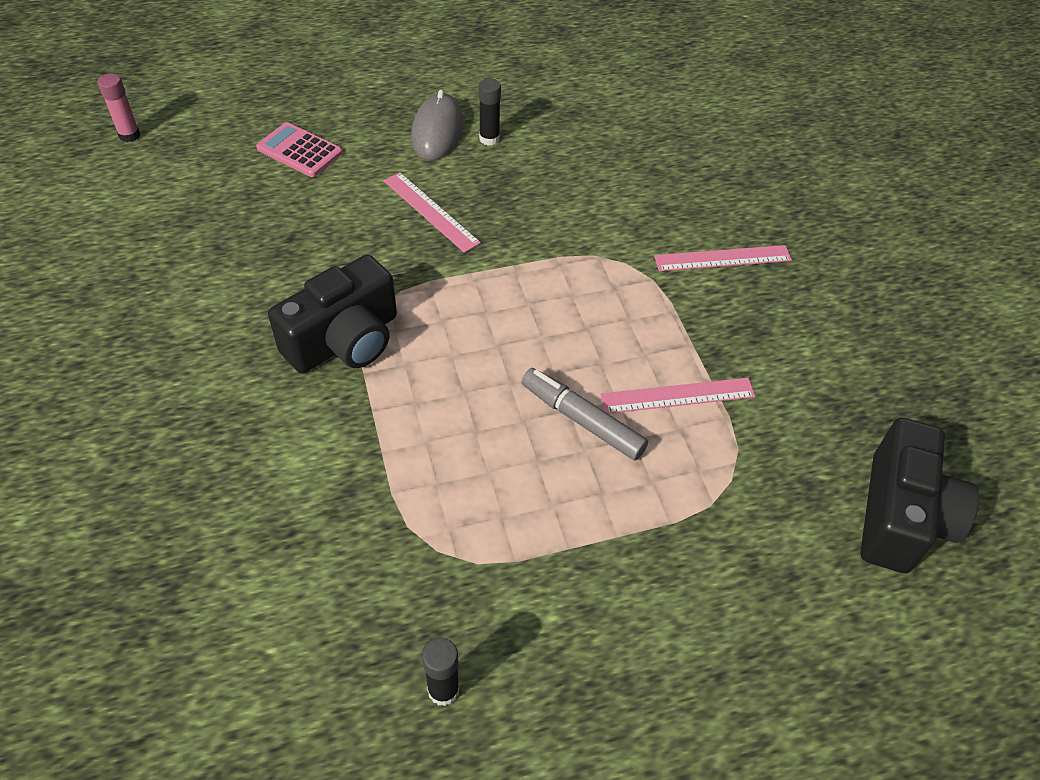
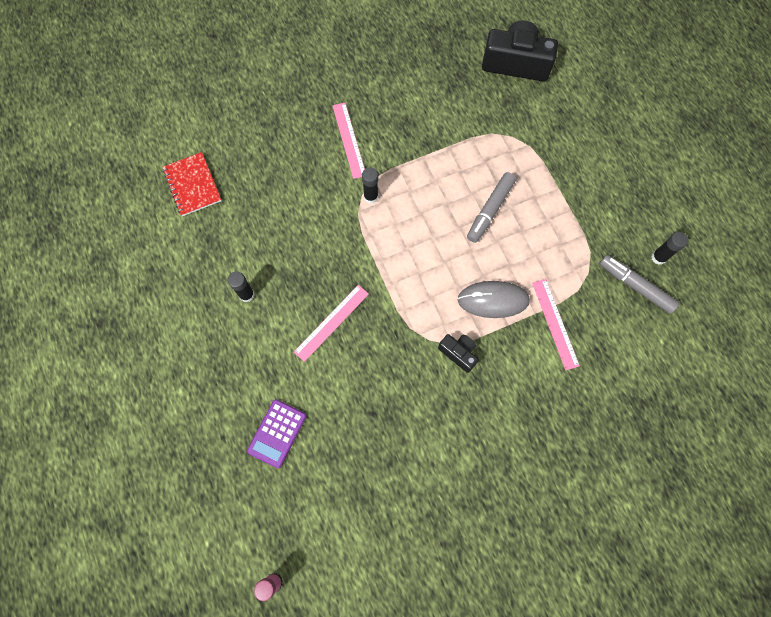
camera: 95 degrees left, 20 degrees up
(299, 151) = (277, 433): pink calculator -> purple calculator
(345, 341) = (458, 353): black camera -> black camera, size x0.52
(393, 628) = (635, 286): none -> grey marker
(437, 131) = (241, 334): grey mouse -> grey mouse (493, 300)
(622, 272) = (371, 196): none -> black glue stick
(653, 103) = (192, 185): none -> red notebook
(677, 396) = (462, 162): pink ruler -> pink ruler (555, 323)

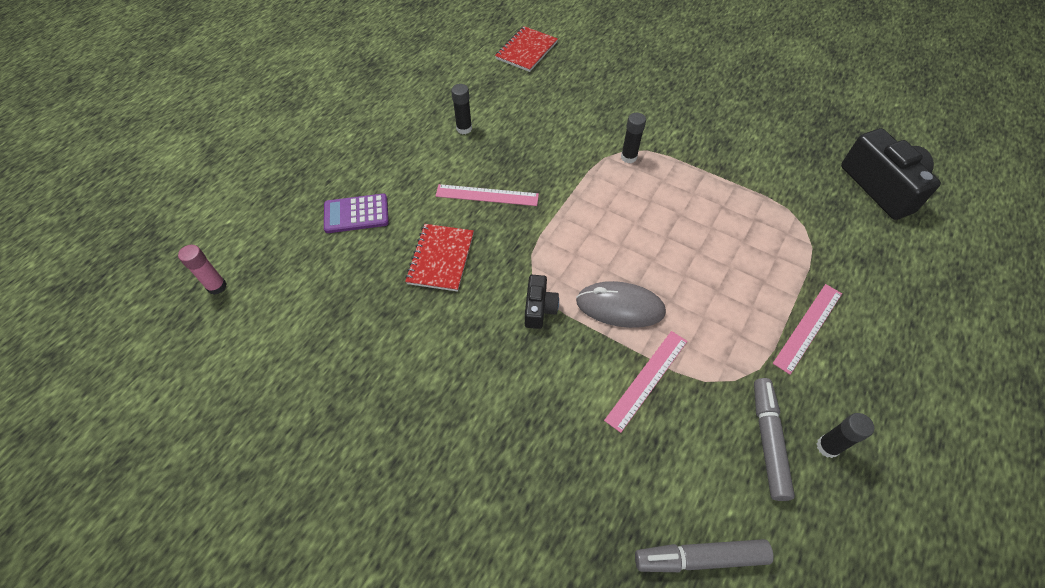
camera: 55 degrees right, 15 degrees down
(349, 140) = (664, 115): pink ruler -> pink ruler (808, 327)
(368, 394) = (440, 258): none -> red notebook
(490, 210) = (709, 251): grey marker -> grey marker (700, 557)
(493, 300) = (620, 307): grey mouse -> grey mouse turned 45 degrees counterclockwise

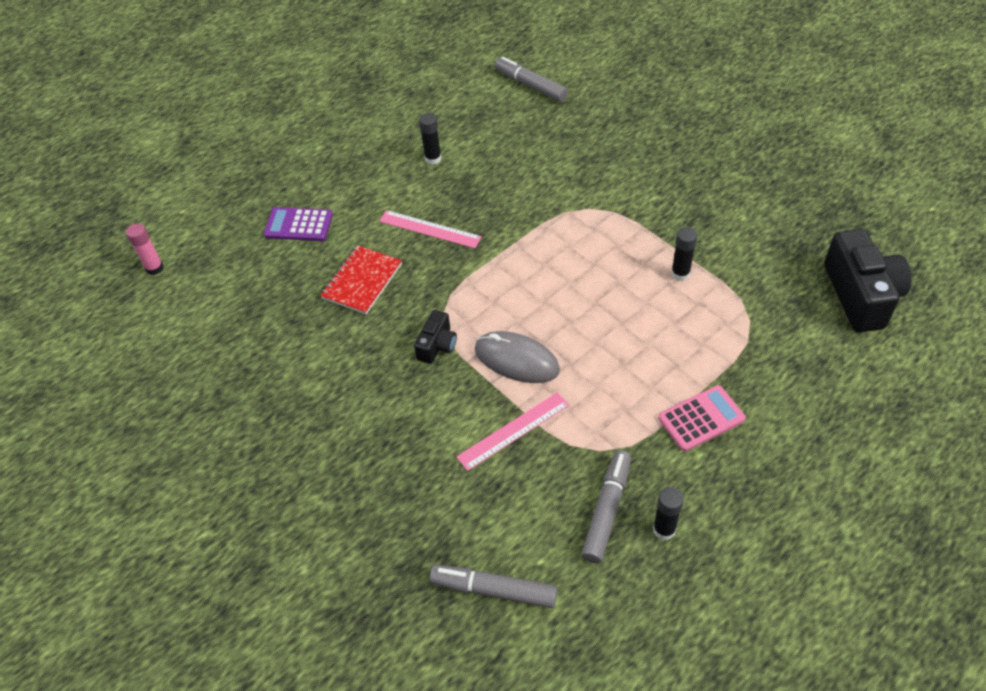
camera: 20 degrees right, 5 degrees down
(526, 50) = (531, 85): red notebook -> grey marker
(628, 157) = (591, 216): black glue stick -> black glue stick (680, 274)
(808, 327) = (701, 418): pink ruler -> pink calculator

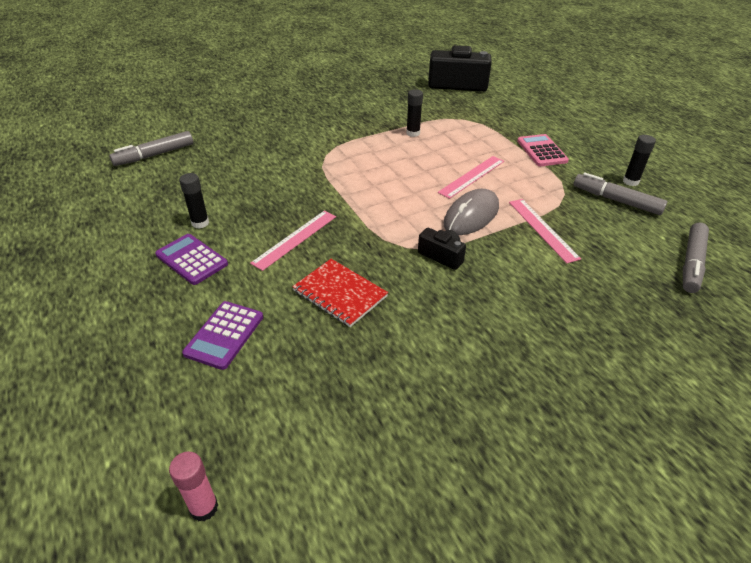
camera: 80 degrees left, 10 degrees down
(381, 173) = (191, 259): none -> purple calculator
(601, 349) = (472, 176): none -> pink ruler

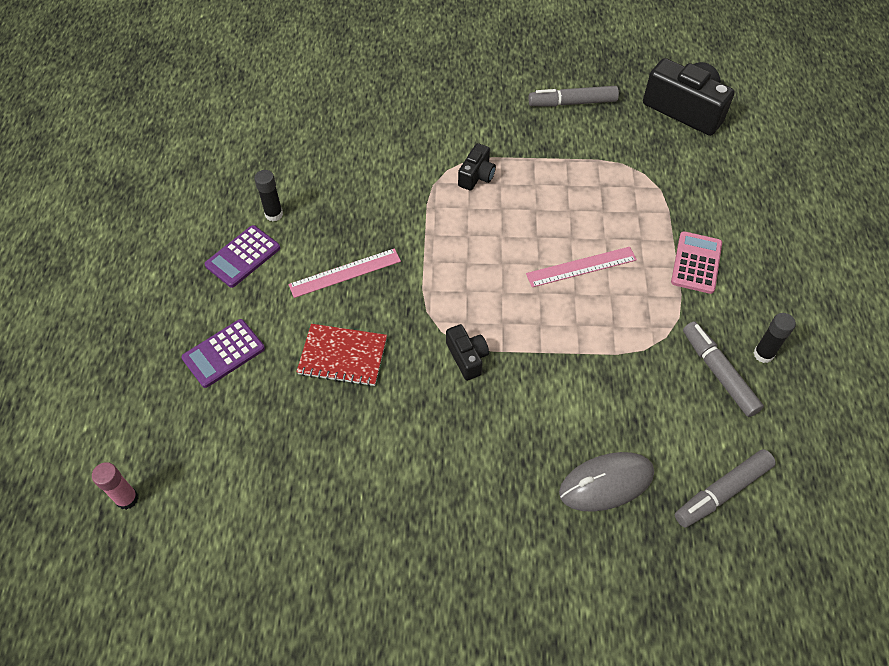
camera: 30 degrees right, 15 degrees up
(154, 155) = (281, 102): grey marker -> grey marker (572, 102)
(191, 259) = (243, 257): purple calculator -> purple calculator turned 120 degrees counterclockwise
(340, 294) = (343, 356): red notebook -> red notebook turned 60 degrees counterclockwise
(351, 152) = (476, 176): none -> black camera
(413, 133) = (566, 173): black glue stick -> none
(471, 216) = (536, 321): grey mouse -> grey mouse (606, 483)
(542, 229) = (597, 373): pink ruler -> none

